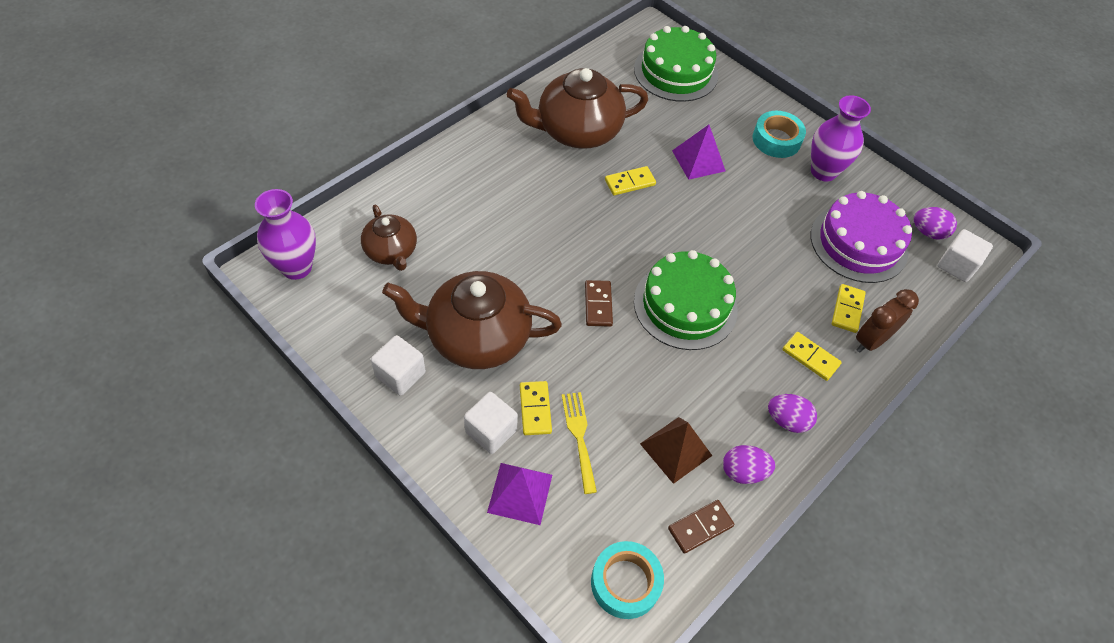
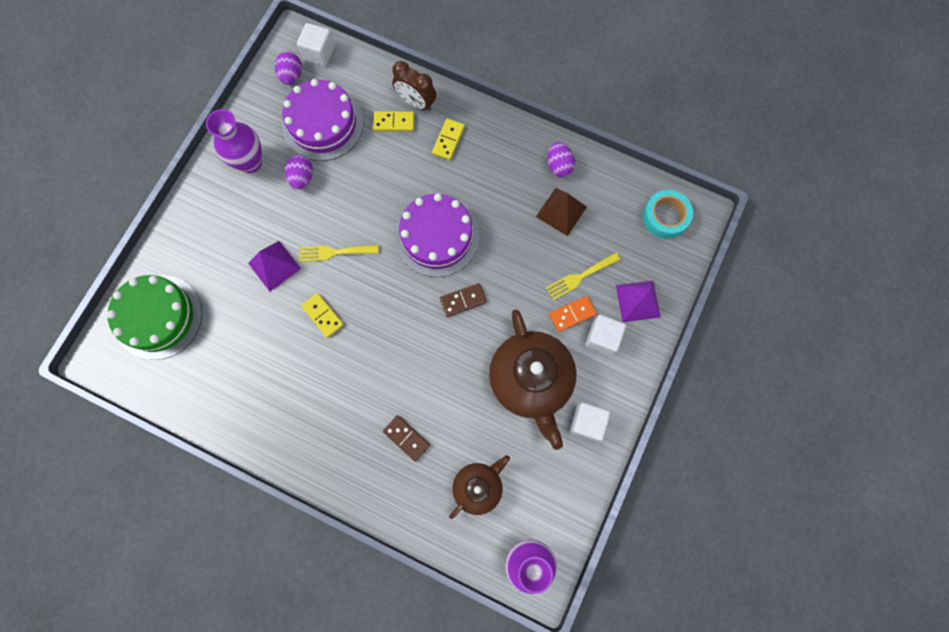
camera: 105 degrees left, 20 degrees up
(535, 409) = (572, 314): yellow domino -> orange domino
(577, 131) = (275, 382): brown teapot -> none
(685, 305) = (437, 236): green cake -> purple cake
(697, 210) = (334, 252): none -> yellow fork
(700, 527) = (609, 183): brown domino -> brown domino (406, 438)
(776, 140) = (223, 207): turquoise tape -> none
(787, 420) = (507, 146): purple egg -> purple egg (302, 177)

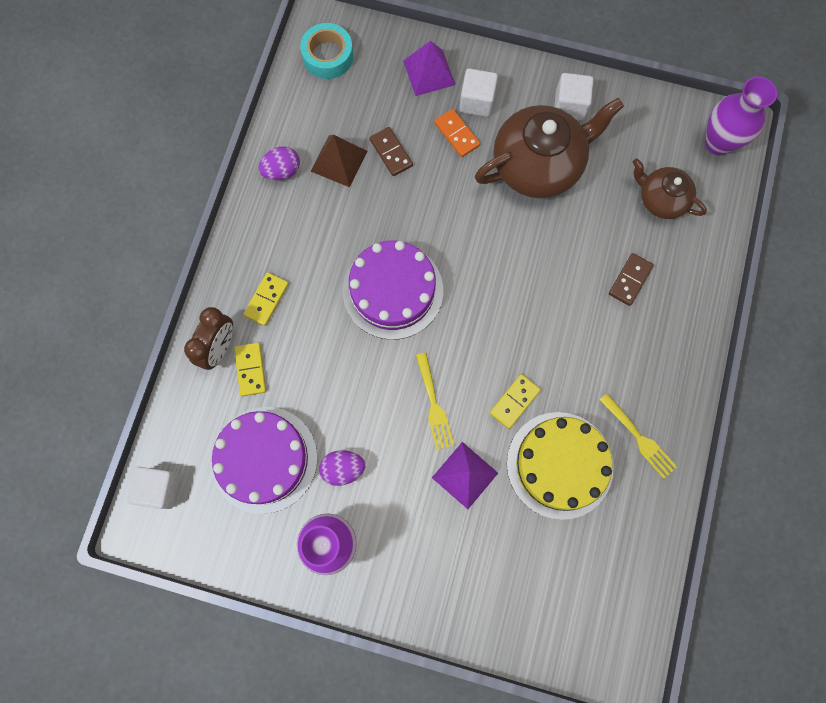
camera: 100 degrees left, 0 degrees up
(158, 317) = (559, 605): green cake -> none
(263, 341) = (559, 465): none -> yellow cake
(291, 75) = (198, 518): purple egg -> none
(448, 140) = (266, 299): yellow domino -> yellow domino turned 75 degrees counterclockwise
(463, 300) = (464, 248): brown domino -> brown domino (391, 152)
(580, 277) = (413, 132): yellow fork -> yellow fork (639, 438)

